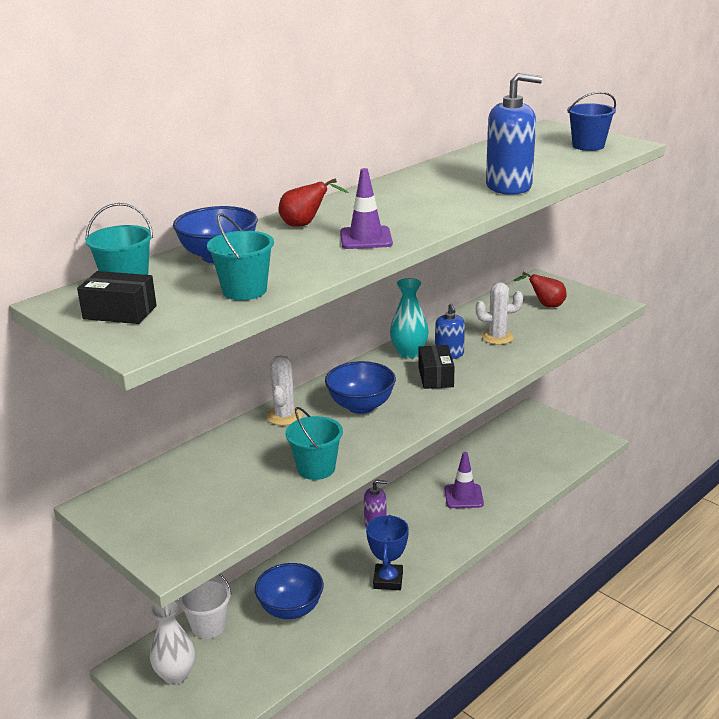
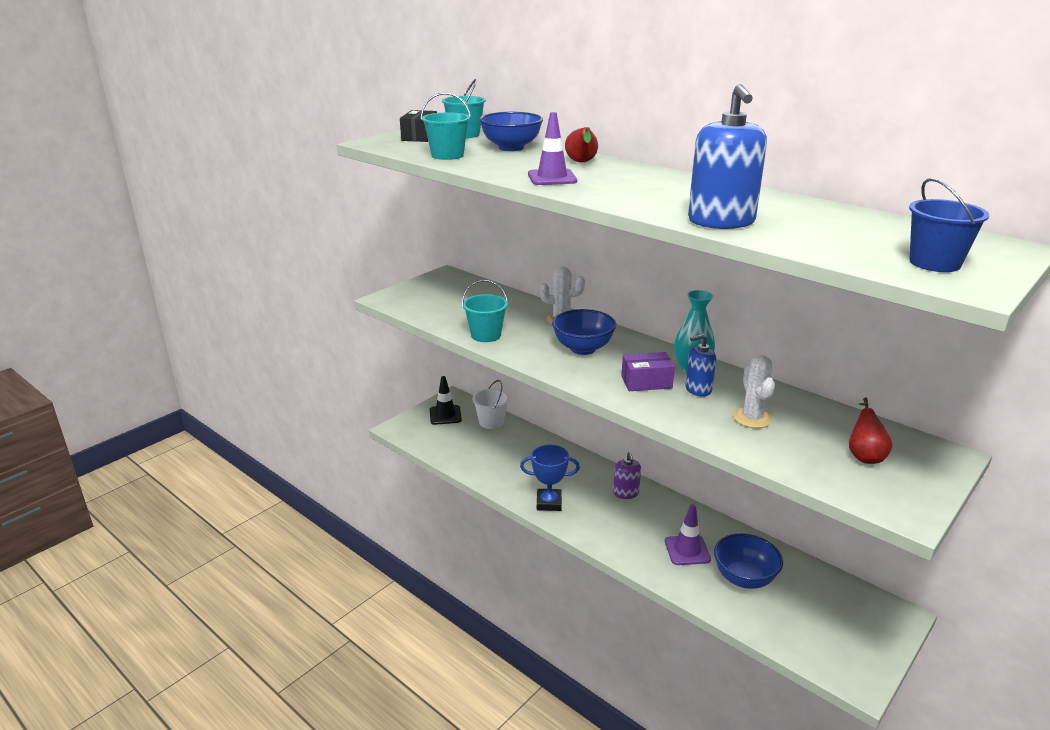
camera: 85 degrees right, 0 degrees up
(175, 675) = (445, 415): white vase -> black traffic cone
(291, 609) = (510, 455): blue bowl -> blue bowl (744, 578)
(435, 377) = (646, 382): black box -> purple box

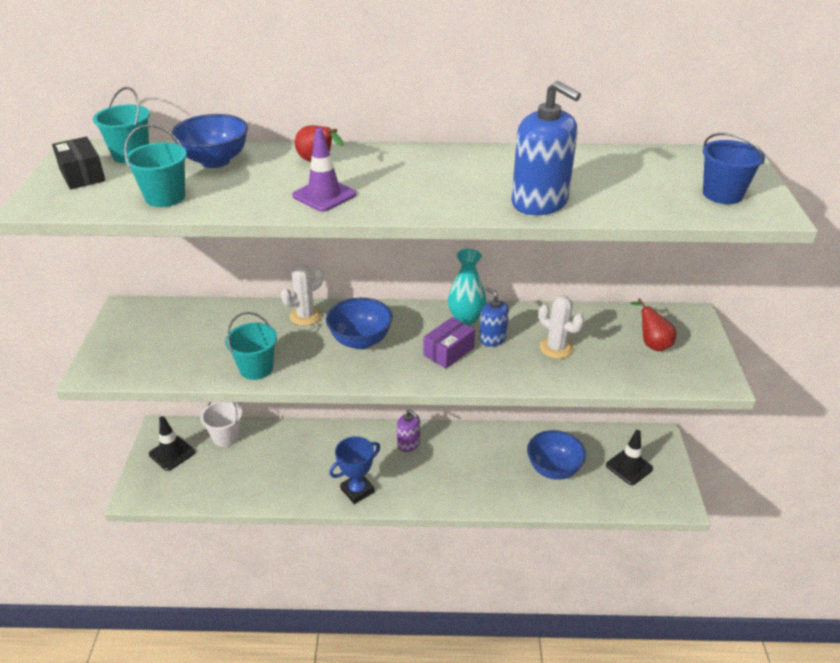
camera: 40 degrees left, 10 degrees up
(687, 550) = (497, 469): purple traffic cone -> none
(698, 389) = (492, 339): blue soap dispenser -> blue soap dispenser turned 105 degrees clockwise
(831, 619) = (629, 467): none -> black traffic cone

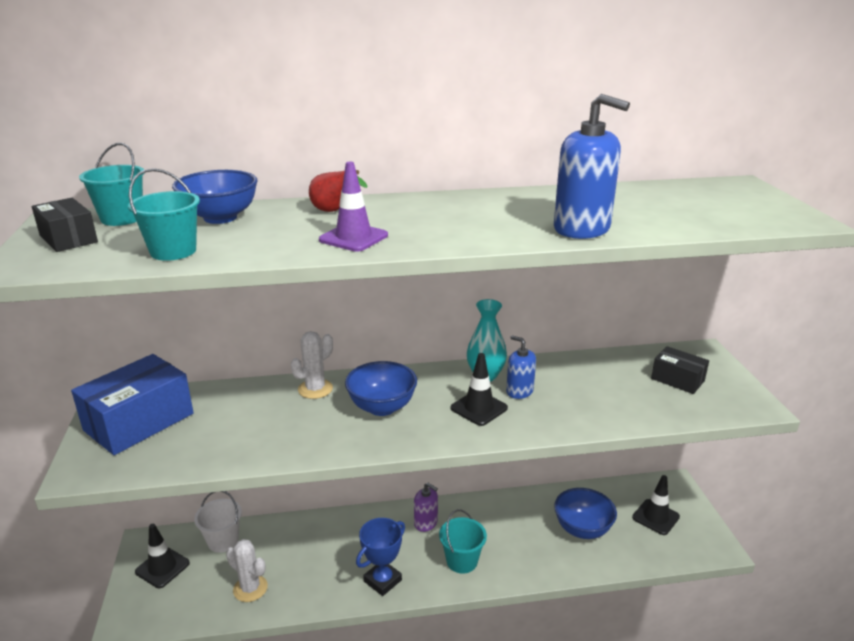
camera: 10 degrees left, 10 degrees down
(148, 331) = (139, 422): none -> blue box
(256, 368) = (273, 447): turquoise bucket -> turquoise bucket (462, 561)
(448, 351) = (479, 408): purple box -> black traffic cone
(556, 348) = (586, 393): white cactus -> white cactus (250, 588)
(652, 343) = (677, 380): red pear -> black box
(722, 194) = (751, 211): blue bucket -> none

